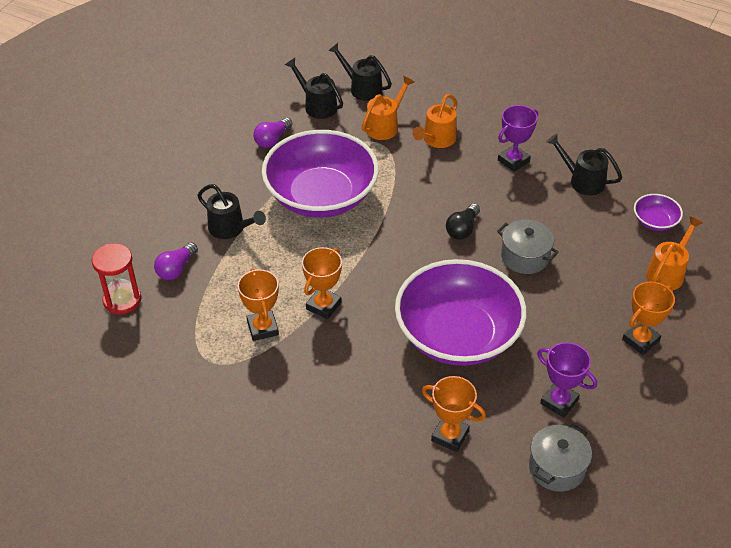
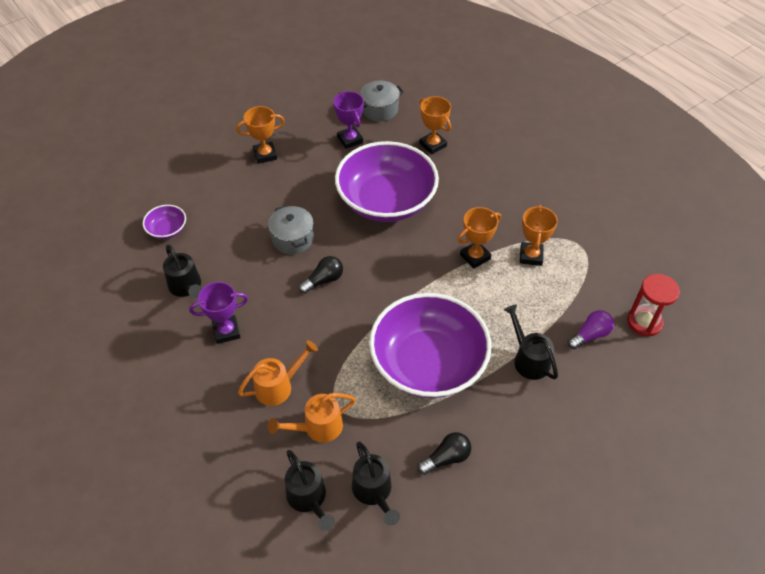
camera: 155 degrees left, 5 degrees up
(272, 140) = (446, 458): purple light bulb -> black light bulb
(668, 272) = (200, 189): orange watering can -> none

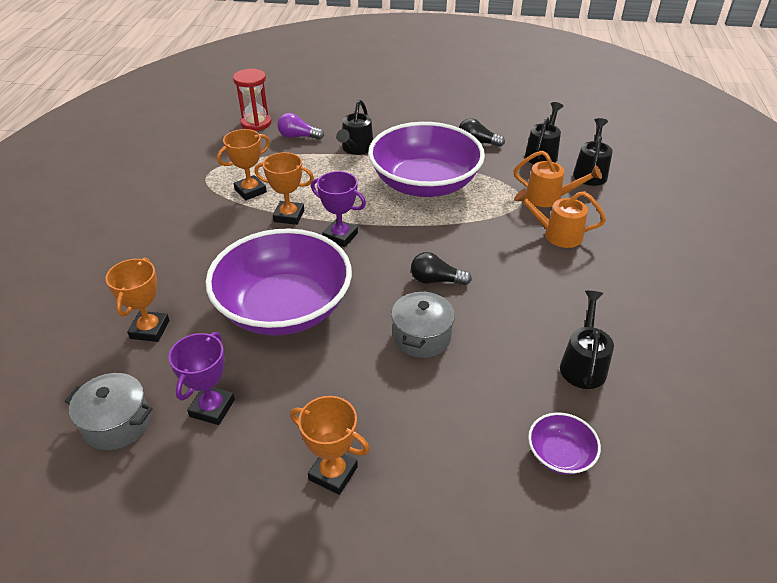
camera: 135 degrees left, 10 degrees down
(226, 331) = (571, 297): purple trophy -> purple trophy (340, 236)

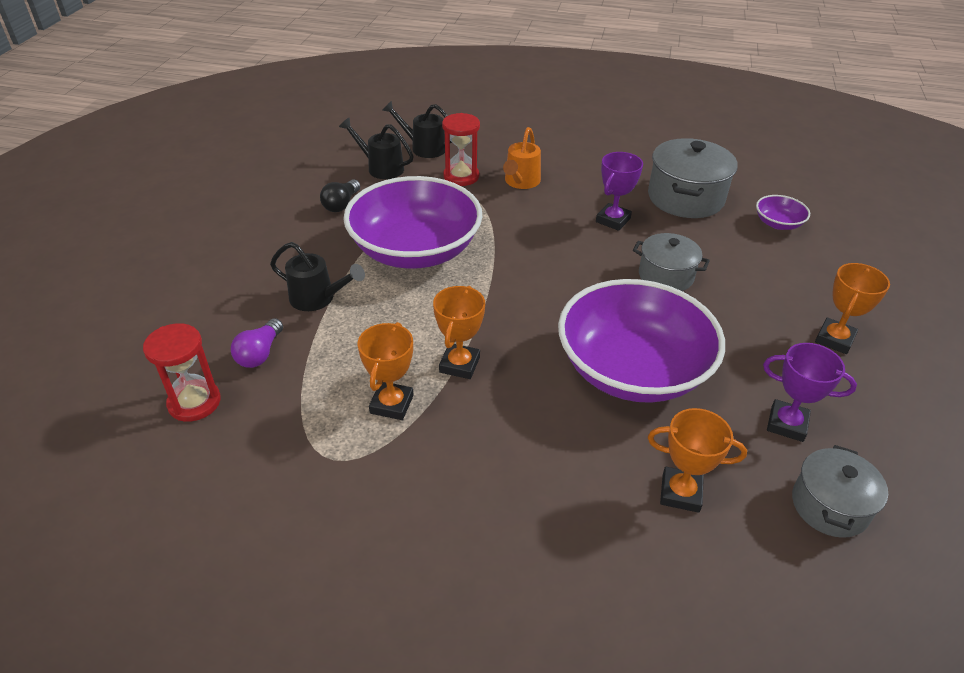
camera: 85 degrees left, 0 degrees up
(250, 191) = (392, 404): orange trophy -> orange trophy turned 45 degrees clockwise
(340, 236) = (507, 321): purple trophy -> purple trophy (613, 220)
(436, 280) = (586, 259): black light bulb -> none
(549, 198) = (461, 176): orange watering can -> red hourglass
(583, 364) = (685, 198): black watering can -> grey pot

